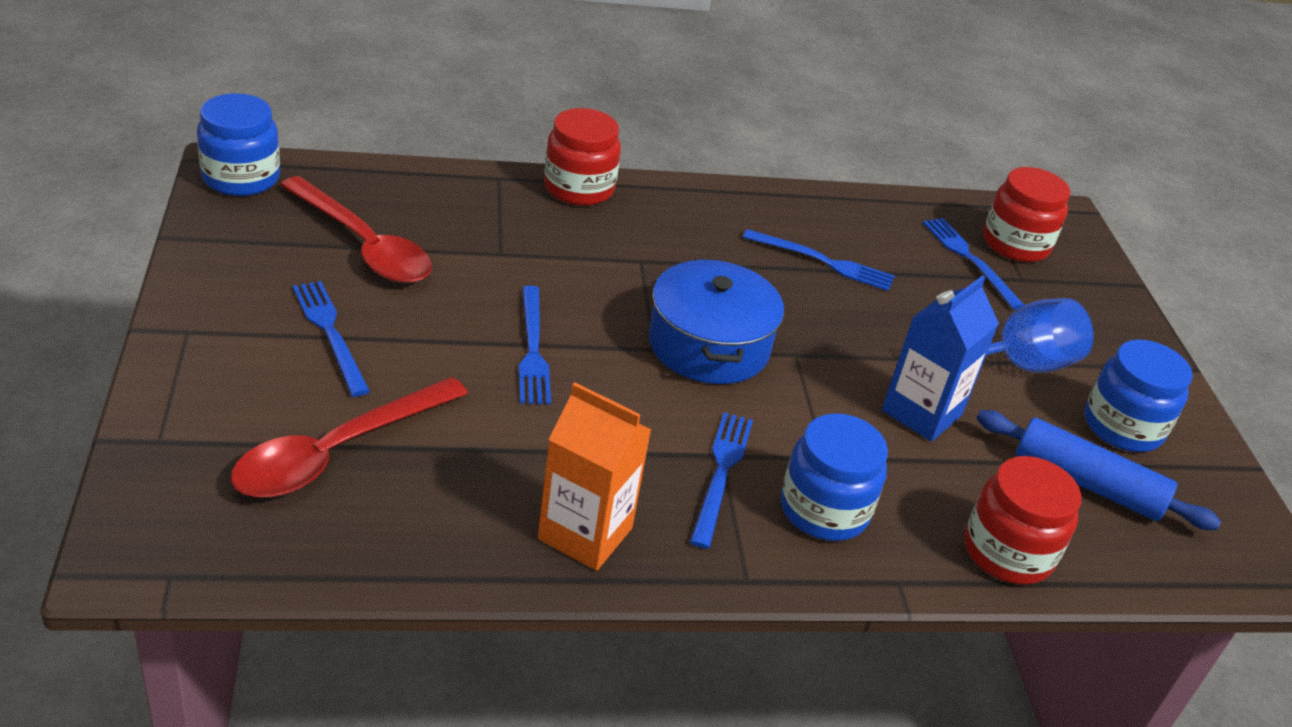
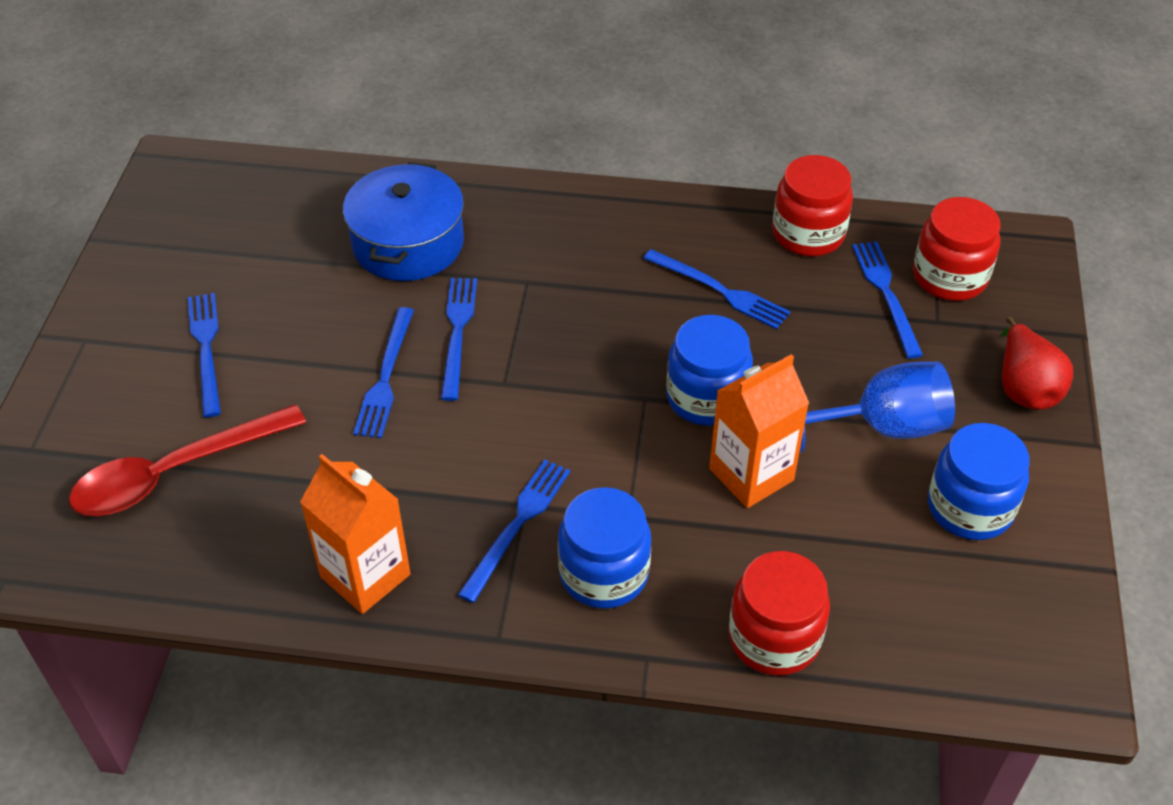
camera: 20 degrees right, 10 degrees up
(241, 178) = (178, 176): blue jar -> blue jar (706, 397)
(363, 245) = (266, 254): red spoon -> none
(579, 188) = (496, 194): red jar -> red jar (808, 234)
(590, 307) = (457, 333): none -> blue fork
(709, 345) = (560, 383): blue pot -> blue pot (408, 243)
(921, 413) = (751, 474): blue carton -> orange carton
(1087, 483) = (897, 570): blue rolling pin -> none
(1119, 327) = (1024, 387): none -> red pear

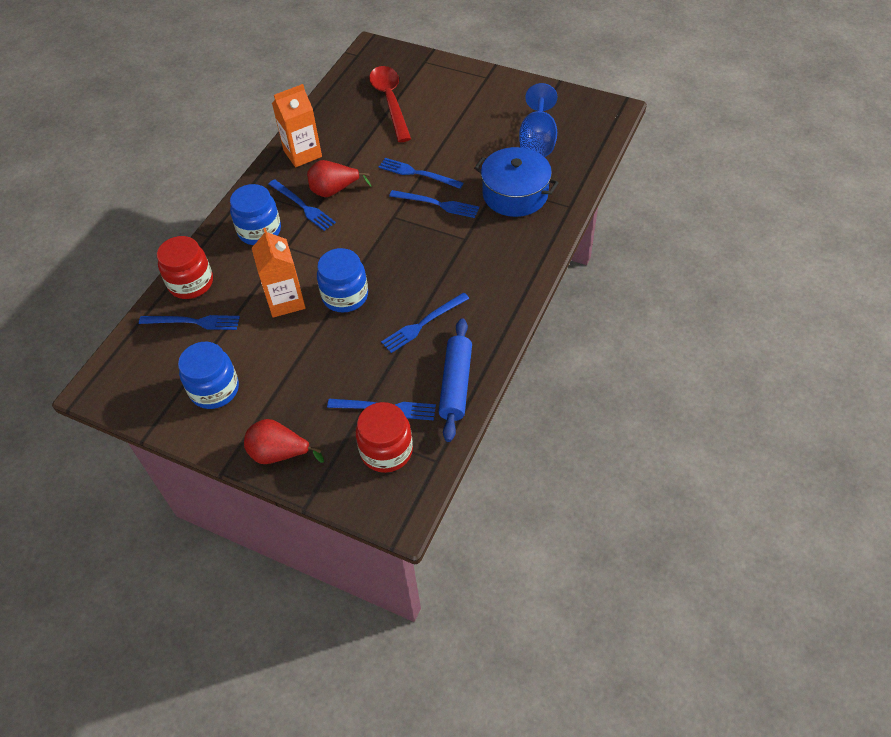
camera: 110 degrees right, 5 degrees up
(206, 349) = (464, 115): blue fork -> blue fork (193, 322)
(462, 488) = (334, 191): none -> red pear
(808, 234) = (456, 384): red jar -> blue rolling pin
(882, 427) = (286, 369): blue goblet -> blue goblet (537, 140)

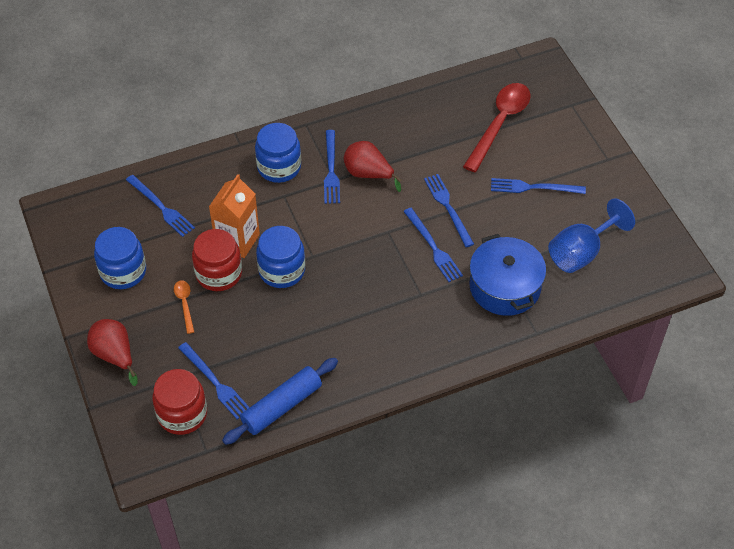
camera: 40 degrees right, 0 degrees up
(191, 283) = (190, 174): red jar -> red jar (219, 273)
(295, 374) = (185, 304): none -> orange spoon
(302, 153) = (379, 122): orange carton -> none
(423, 324) = (311, 339): blue fork -> blue fork (533, 187)

